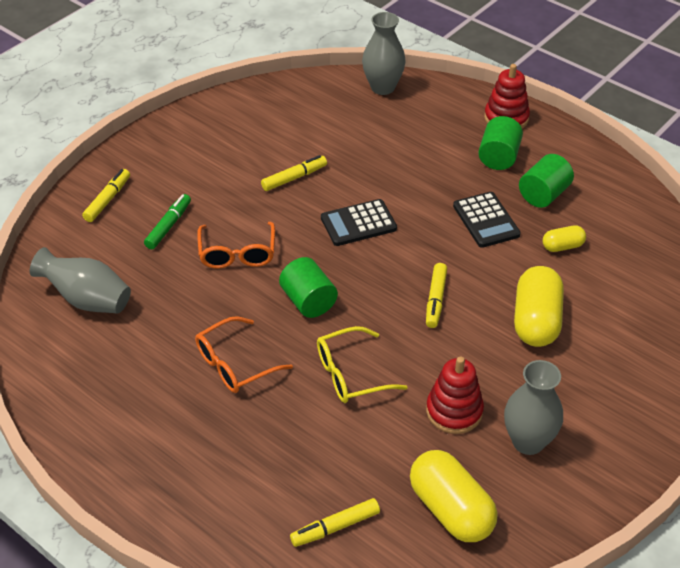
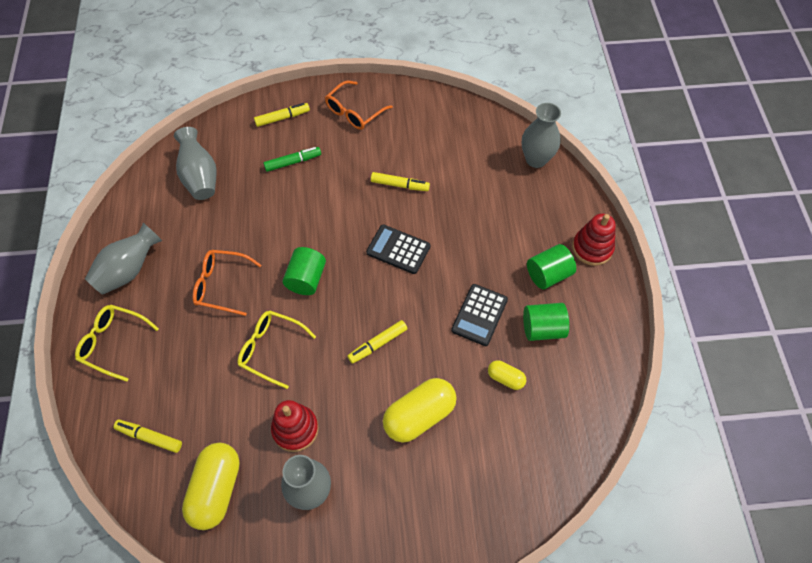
camera: 45 degrees right, 15 degrees up
(120, 424) = (129, 270): none -> grey vase
(190, 490) = (113, 343): none -> yellow glasses
(237, 254) = (306, 212): orange glasses -> orange glasses (354, 112)

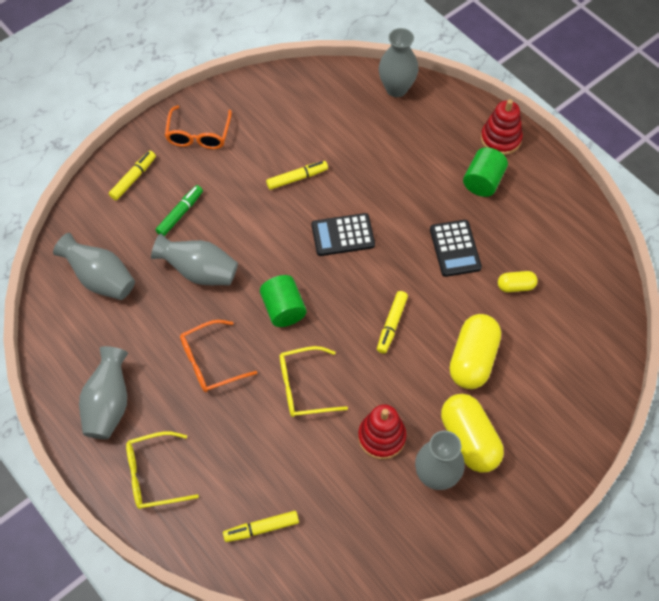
camera: 35 degrees left, 0 degrees up
(216, 490) = (357, 529): yellow capsule -> yellow capsule (469, 440)
(270, 213) = (199, 272): none -> grey vase
(542, 329) = (513, 228): green cylinder -> none

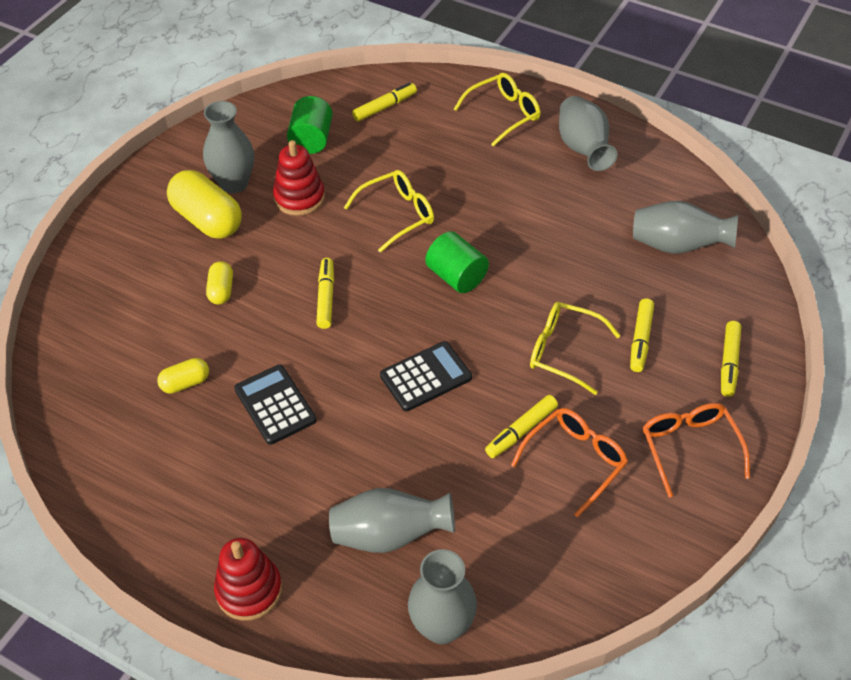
camera: 160 degrees right, 10 degrees down
(180, 214) = (640, 339): green marker -> yellow marker
(199, 272) = (574, 285): grey vase -> grey vase (389, 535)
(210, 362) = (507, 208): orange glasses -> orange glasses (575, 460)
(238, 223) = (563, 351): none -> yellow glasses
(472, 359) = (221, 290): yellow capsule -> yellow capsule, size x0.51
(483, 181) = (260, 510): green cylinder -> green cylinder (311, 140)

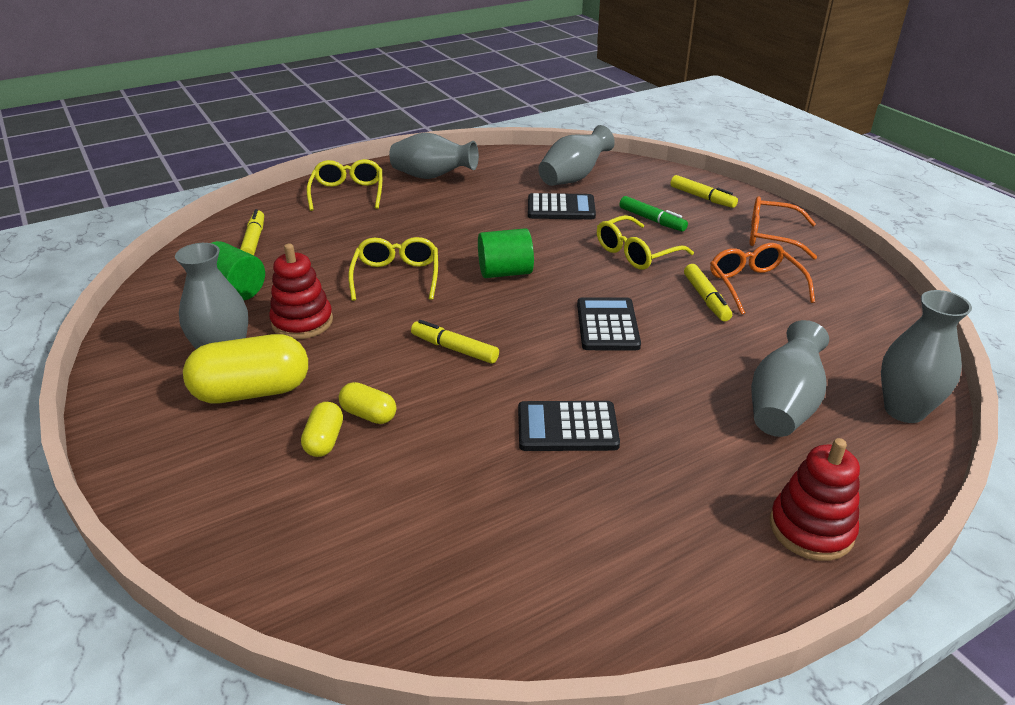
camera: 60 degrees left, 15 degrees down
(185, 383) = (478, 486): yellow capsule -> yellow capsule (324, 440)
(604, 263) = (561, 208): none -> black calculator
(640, 339) = (652, 220): yellow marker -> green marker

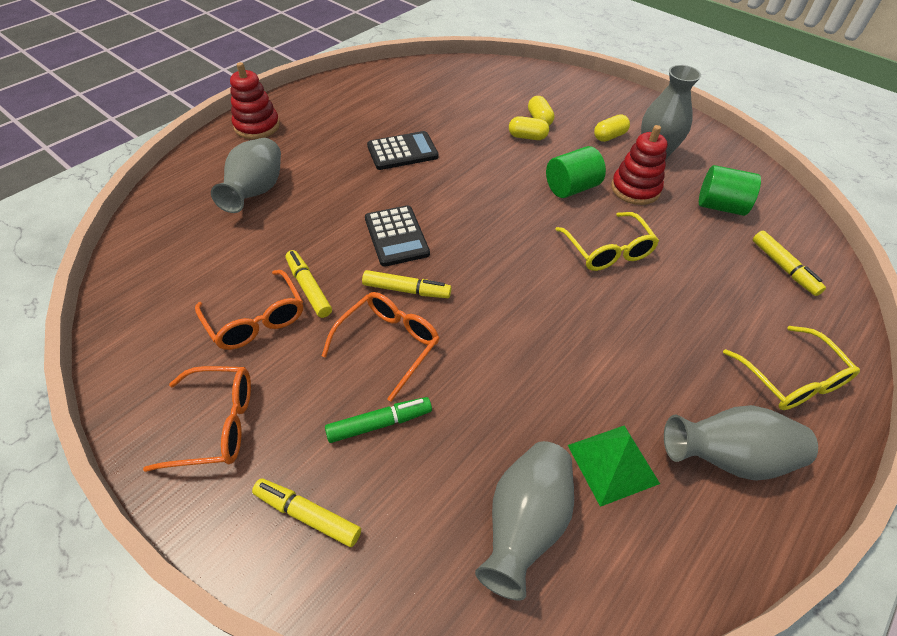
camera: 160 degrees right, 15 degrees up
(252, 391) = (609, 136): yellow capsule -> yellow capsule, size x0.51
(454, 349) = (506, 190): yellow marker -> yellow marker (406, 290)
(505, 185) = (612, 464): none -> green pyramid
(505, 272) = (513, 279): green cylinder -> green cylinder (571, 188)
(561, 208) = (507, 420): black calculator -> none
(635, 253) = (389, 344): yellow glasses -> orange glasses
(652, 220) = (379, 423): green marker -> green marker turned 135 degrees clockwise
(904, 410) = (165, 206): grey vase -> none

